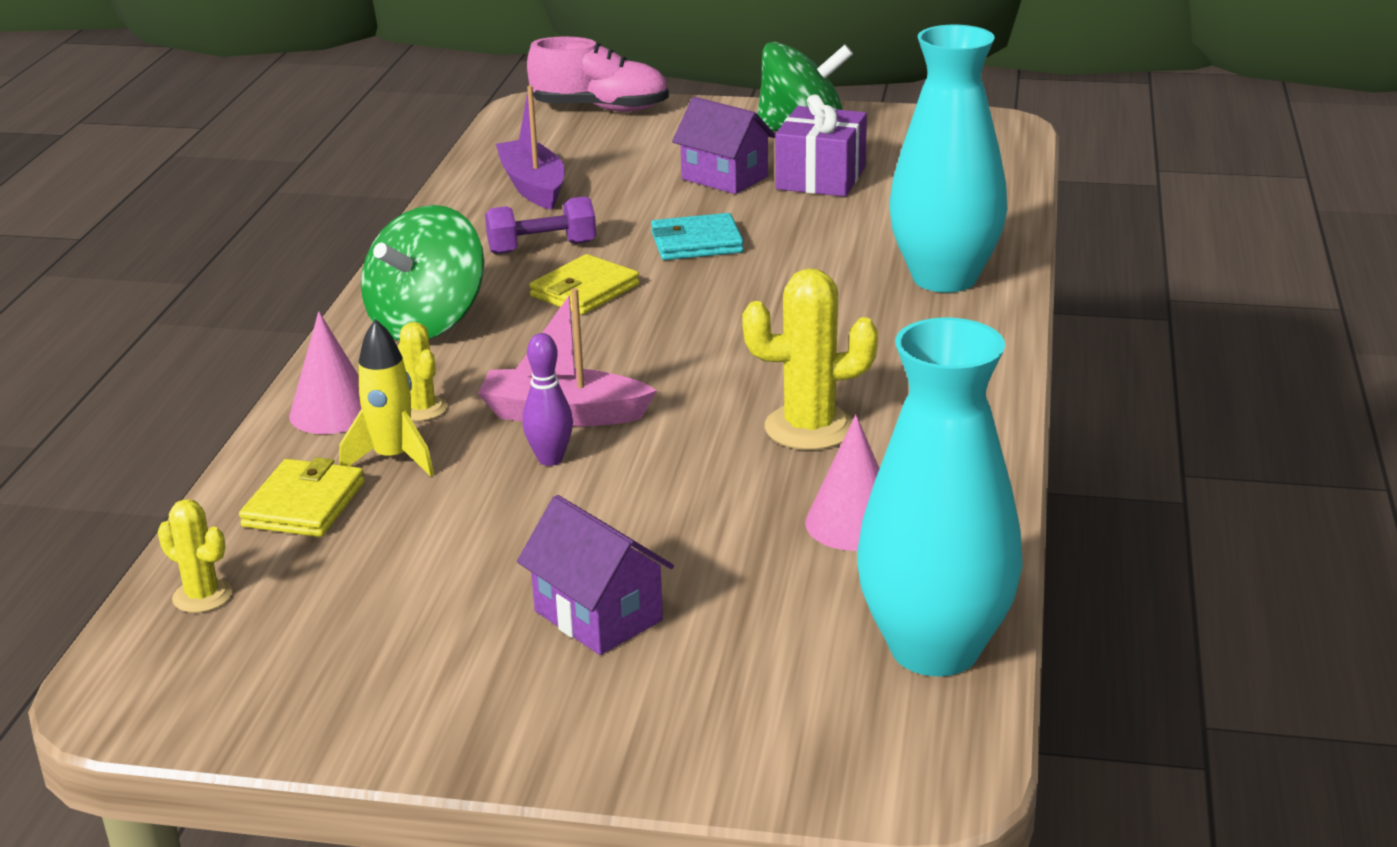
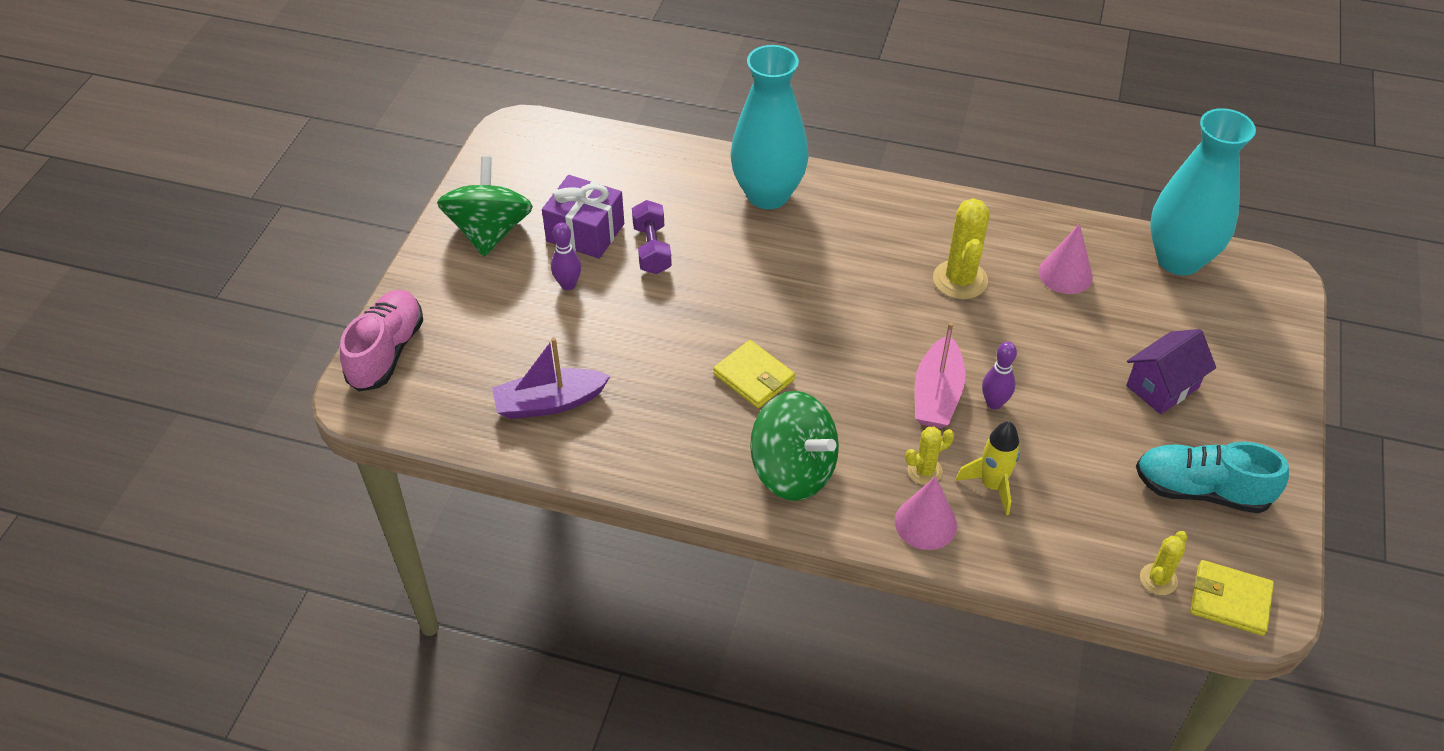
camera: 85 degrees left, 20 degrees up
(304, 504) = (1049, 532): yellow wallet -> yellow wallet (1230, 600)
(368, 646) = (1201, 490): none -> turquoise shoe
(542, 248) = (673, 400): purple dumbbell -> purple dumbbell (652, 249)
(696, 242) = (684, 310): turquoise wallet -> none
(724, 178) = (568, 285): purple house -> purple bowling pin

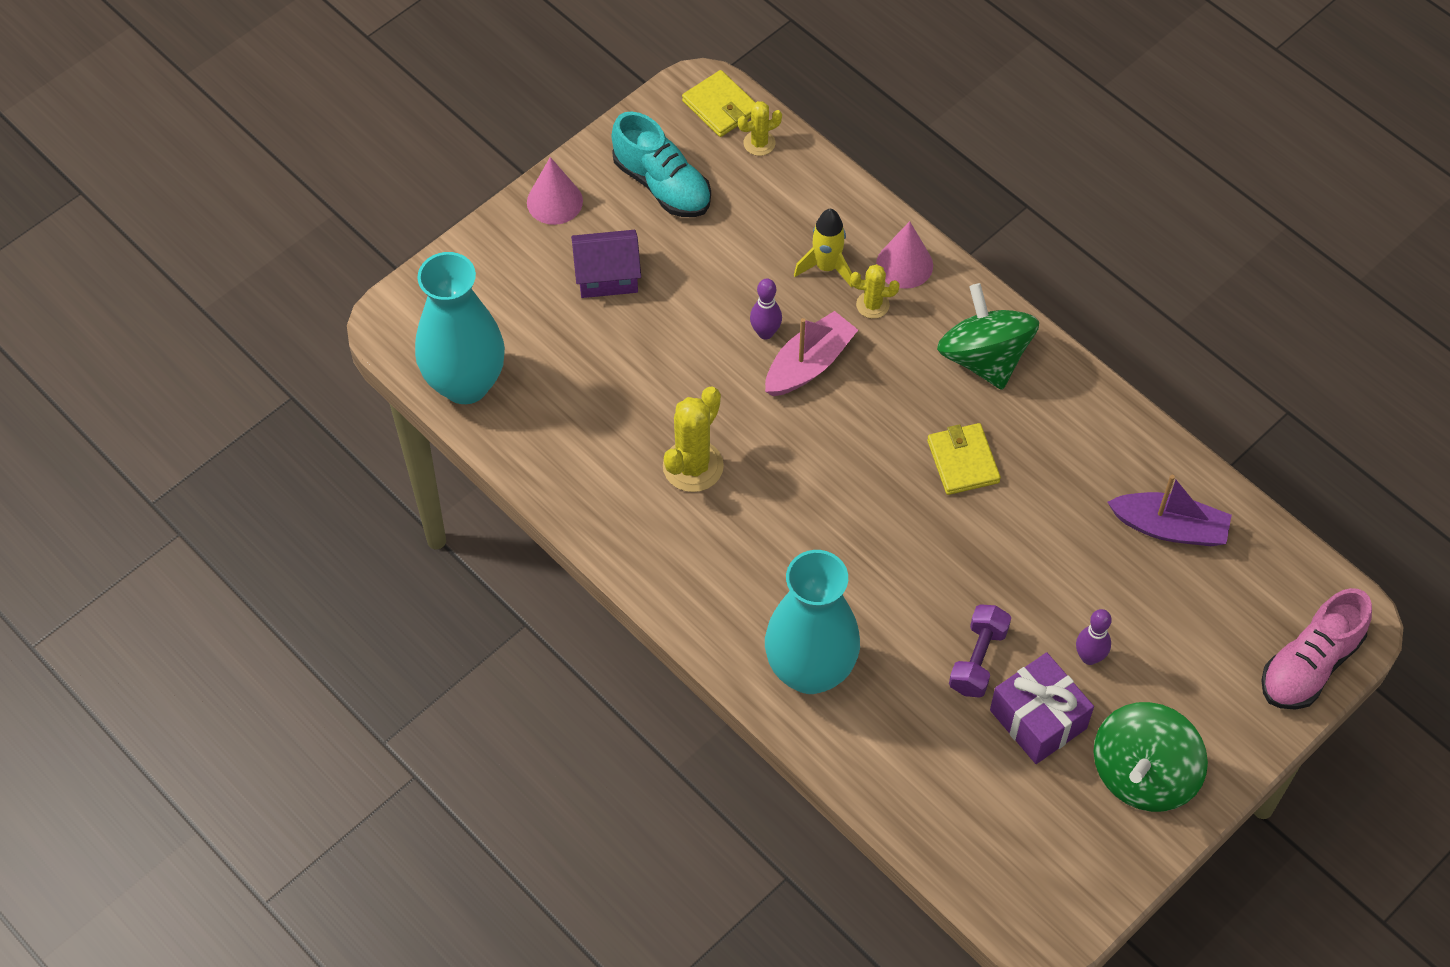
camera: 150 degrees left, 10 degrees up
(1065, 274) = (587, 422): pink cone -> pink cone (554, 201)

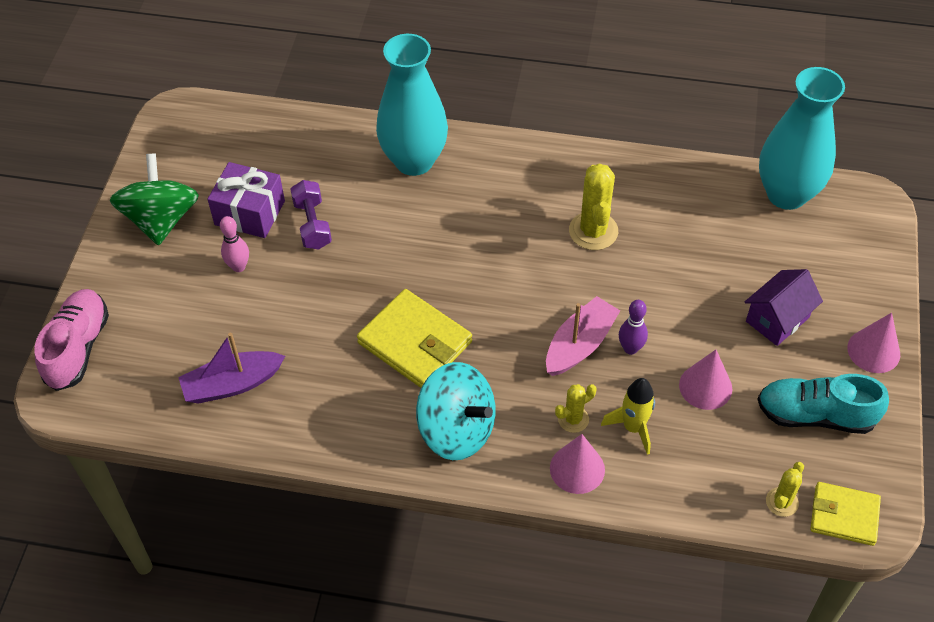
camera: 145 degrees right, 5 degrees down
(731, 261) = (705, 386): none -> pink cone
(809, 364) = (579, 345): pink boat -> pink boat turned 150 degrees counterclockwise
(963, 461) = (415, 342): yellow wallet -> yellow wallet, size x1.55
(984, 358) = (457, 429): green spinning top -> turquoise spinning top
(1089, 657) = (238, 266): purple bowling pin -> pink bowling pin

